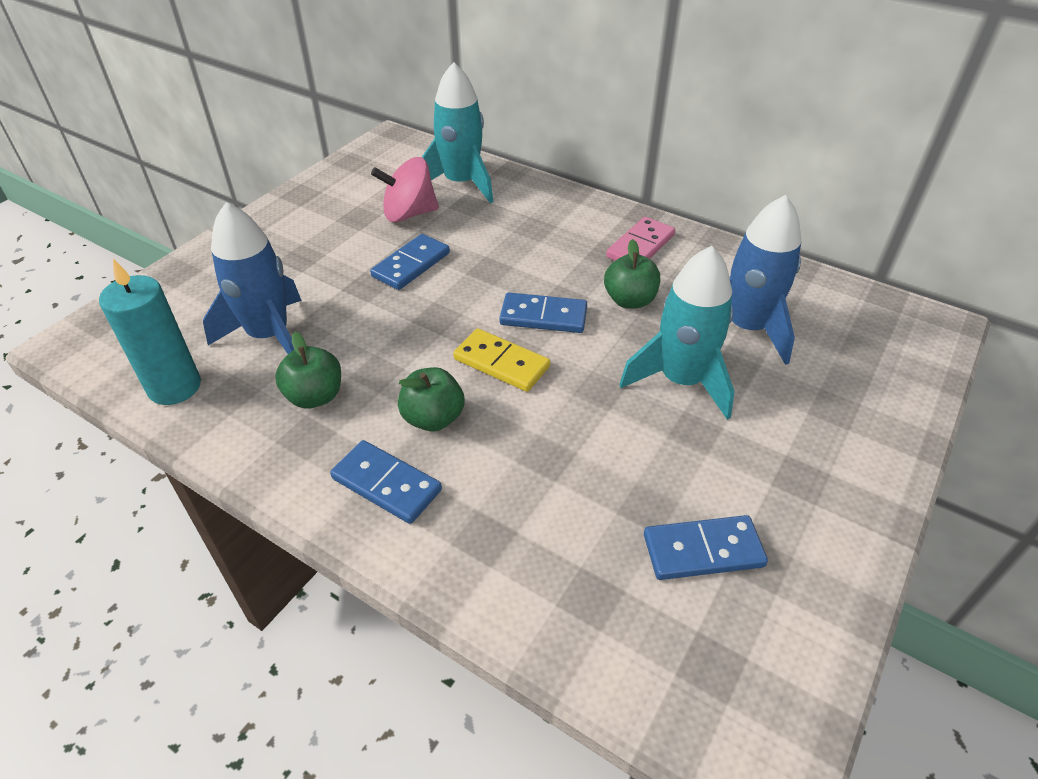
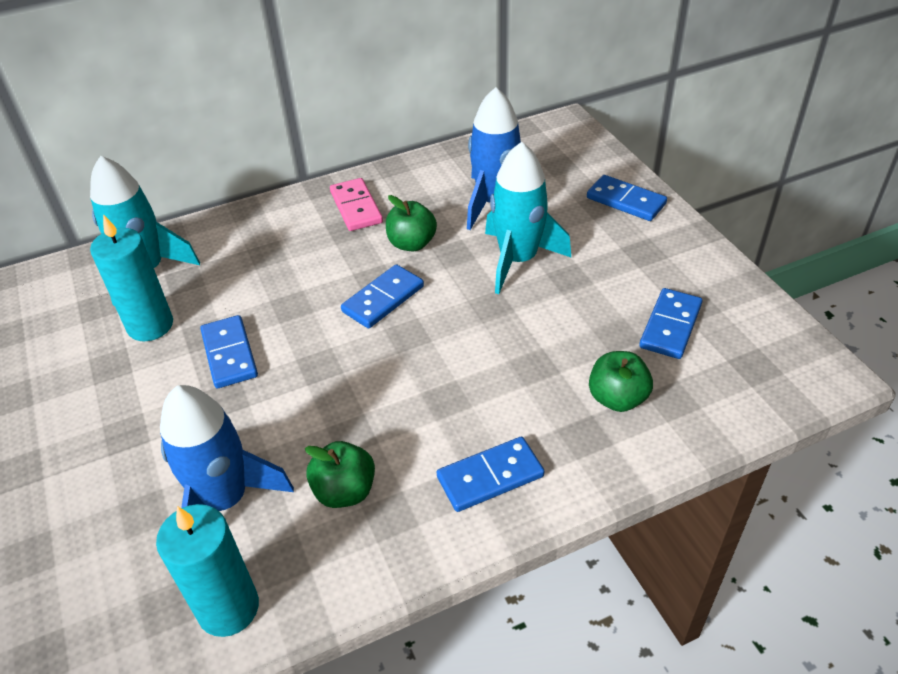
camera: 55 degrees left, 0 degrees up
(409, 214) = (150, 325): pink spinning top -> turquoise candle
(433, 418) = (440, 417): green apple -> green apple (617, 398)
(501, 363) = (414, 348): yellow domino -> none
(868, 427) = (625, 201): none -> blue domino

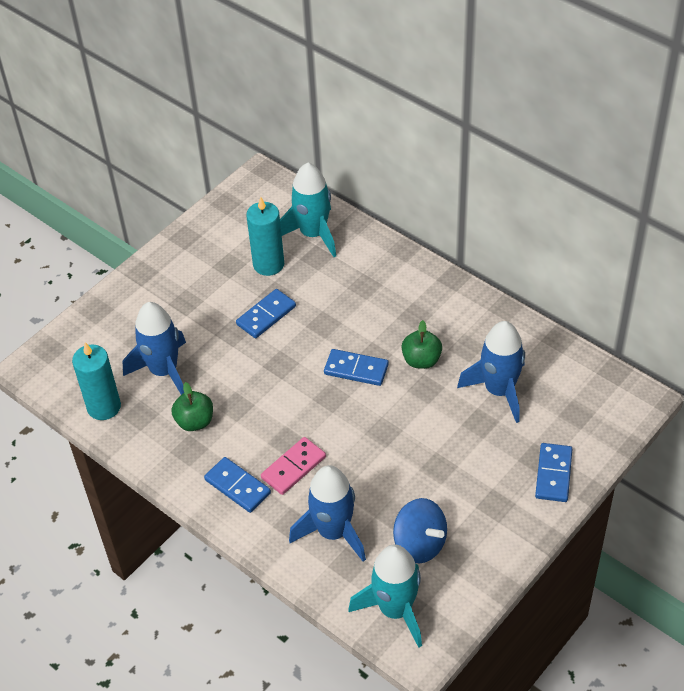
camera: 65 degrees right, 5 degrees up
(356, 207) = (442, 310): pink domino -> pink domino (293, 467)
(518, 260) = (440, 429): turquoise rocket -> turquoise rocket (395, 609)
(617, 398) = (333, 532): green apple -> blue rocket
(670, 326) = (420, 543): blue domino -> blue spinning top

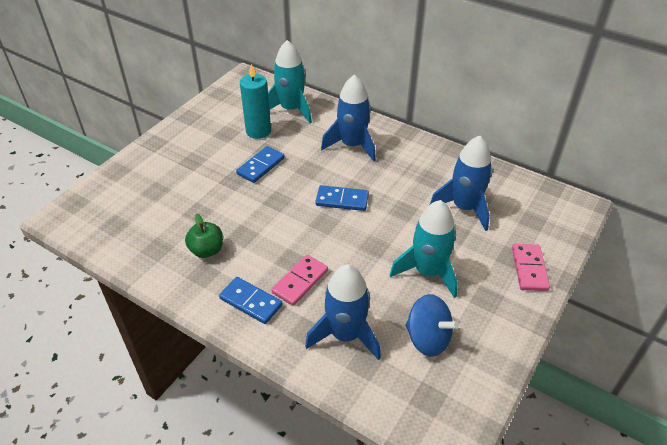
camera: 10 degrees left, 5 degrees down
(104, 407) = (123, 244): turquoise candle -> none
(164, 371) = (177, 212): blue rocket -> blue rocket (352, 145)
(395, 609) = (419, 403): turquoise rocket -> turquoise rocket (428, 272)
(421, 360) = (395, 190): green apple -> none
(553, 474) = (529, 269): blue domino -> pink domino

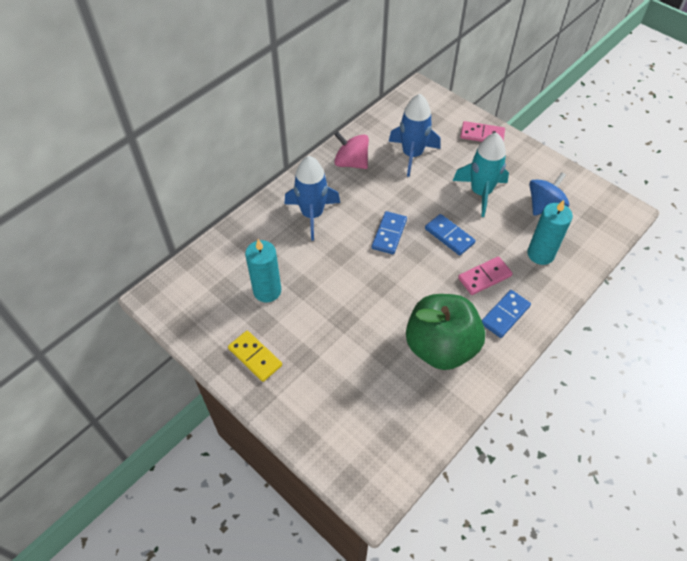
camera: 80 degrees left, 10 degrees up
(191, 134) = (255, 357): none -> yellow domino
(207, 250) = (440, 346): green apple -> green apple, size x2.10
(261, 166) = (327, 293): blue domino -> blue domino (449, 236)
(291, 109) = (237, 257): turquoise rocket -> none
(300, 281) = (484, 277): pink domino -> pink domino turned 75 degrees counterclockwise
(345, 335) = (540, 254): blue rocket -> turquoise candle
(431, 162) = (351, 162): none -> pink spinning top

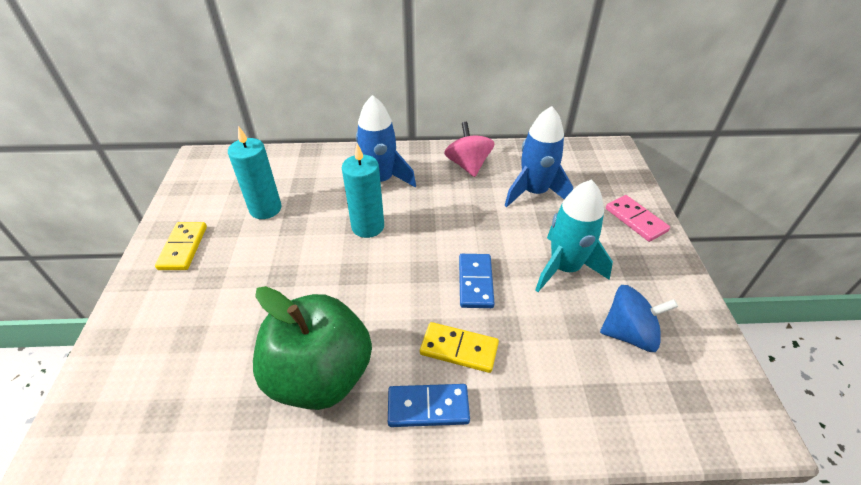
camera: 45 degrees right, 10 degrees down
(389, 234) = (420, 239): blue domino -> none
(484, 277) = (459, 349): pink domino -> yellow domino
(540, 254) = (558, 380): turquoise candle -> turquoise candle (368, 226)

